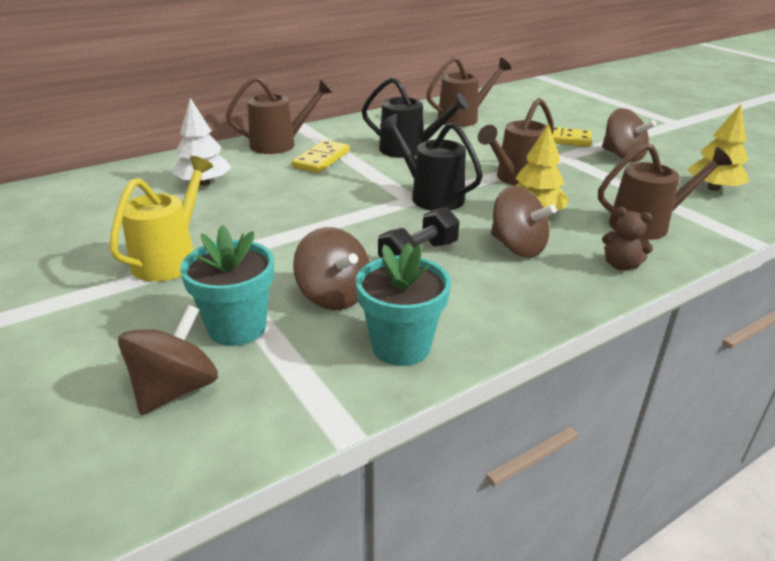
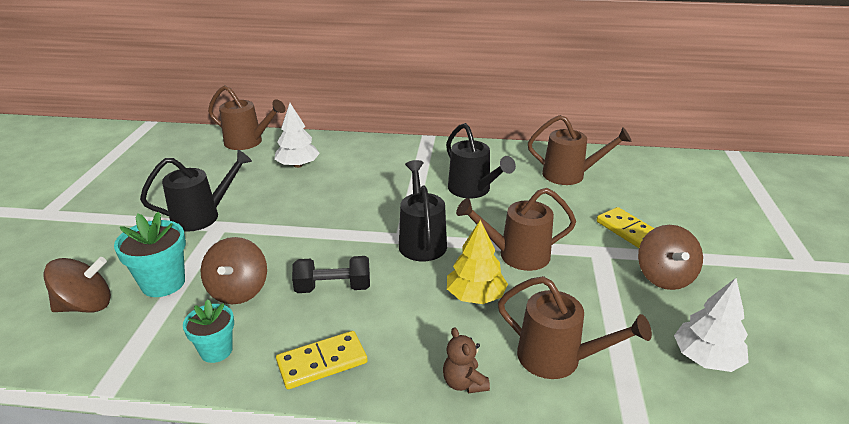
camera: 40 degrees right, 0 degrees up
(171, 258) = (203, 216): yellow watering can -> black watering can
(280, 144) = (389, 150): brown watering can -> brown watering can (248, 142)
(321, 159) = (396, 174): yellow domino -> yellow domino (322, 362)
(401, 346) = (216, 351): turquoise flower pot -> turquoise flower pot, size x0.66
(517, 247) = (411, 319): brown spinning top -> none
(713, 188) = (706, 358): yellow tree -> white tree

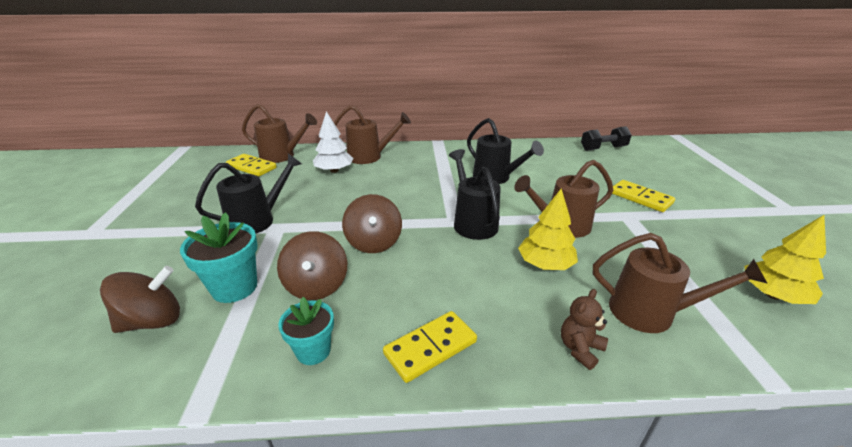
camera: 10 degrees left, 0 degrees up
(213, 153) = (251, 167): none -> yellow domino
(333, 288) = (410, 272): black dumbbell -> black dumbbell (603, 148)
(464, 383) = (580, 349): brown teddy bear -> brown teddy bear turned 75 degrees clockwise
(570, 175) = (567, 160): brown watering can -> brown watering can (370, 157)
(664, 277) = (691, 230): brown spinning top -> brown spinning top (374, 242)
(706, 358) = (772, 295): white tree -> yellow tree

